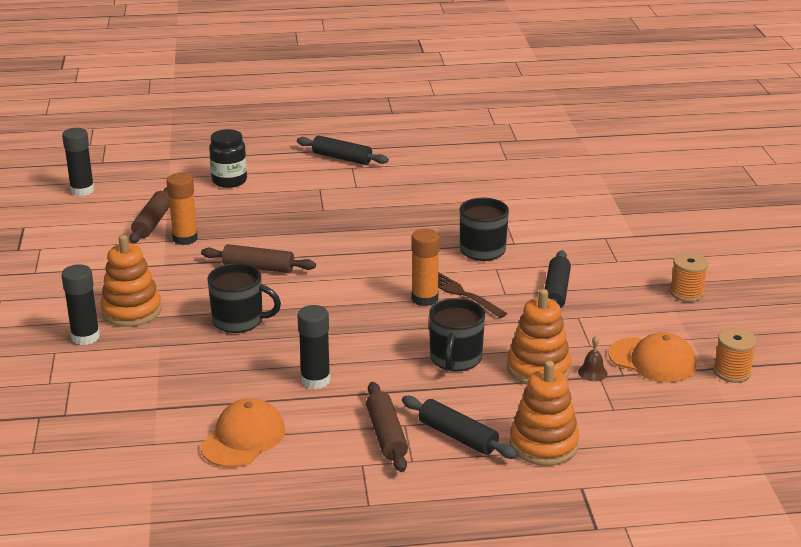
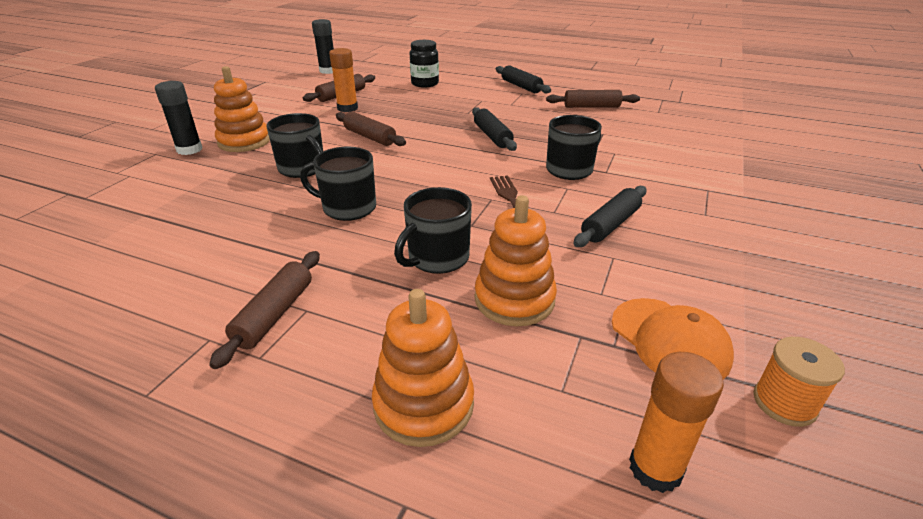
camera: 30 degrees right, 5 degrees up
(243, 438) = (158, 266): orange cap -> none
(315, 380) = (290, 234): black glue stick -> none
(334, 343) = (347, 208): none -> black mug
(425, 298) = (472, 194): orange glue stick -> orange glue stick (655, 468)
(439, 169) = (591, 107): none -> brown rolling pin
(457, 436) = (340, 348): black rolling pin -> black rolling pin (492, 136)
(592, 372) = (576, 328): brown bell -> none
(686, 293) = (773, 271): orange spool -> none

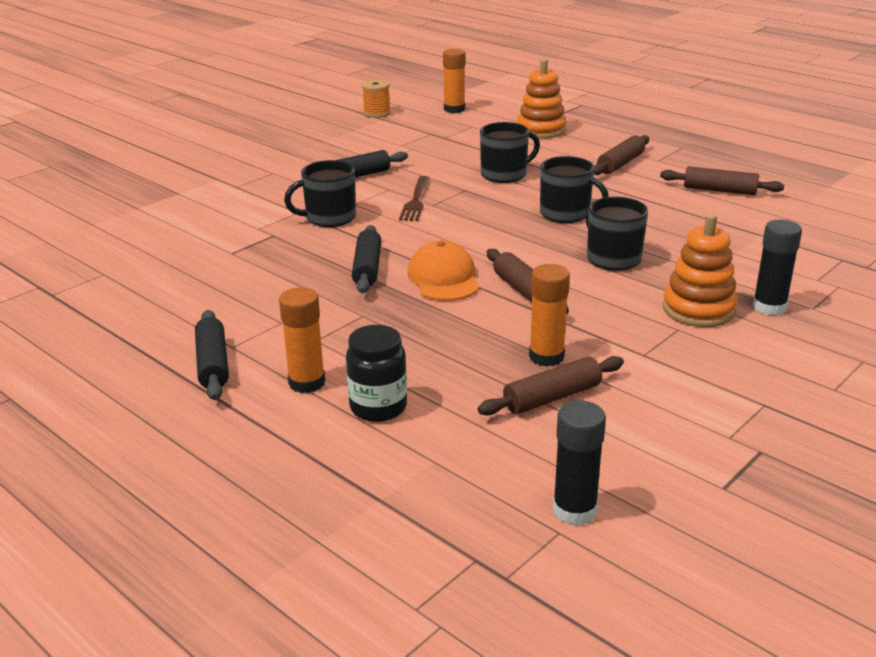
camera: 160 degrees left, 5 degrees down
(467, 86) = (307, 383): none -> orange glue stick
(514, 299) = (468, 152): orange stacking toy -> none
(591, 107) = (174, 296): brown rolling pin -> brown rolling pin (719, 190)
(669, 340) = (399, 131): orange cap -> orange cap (443, 278)

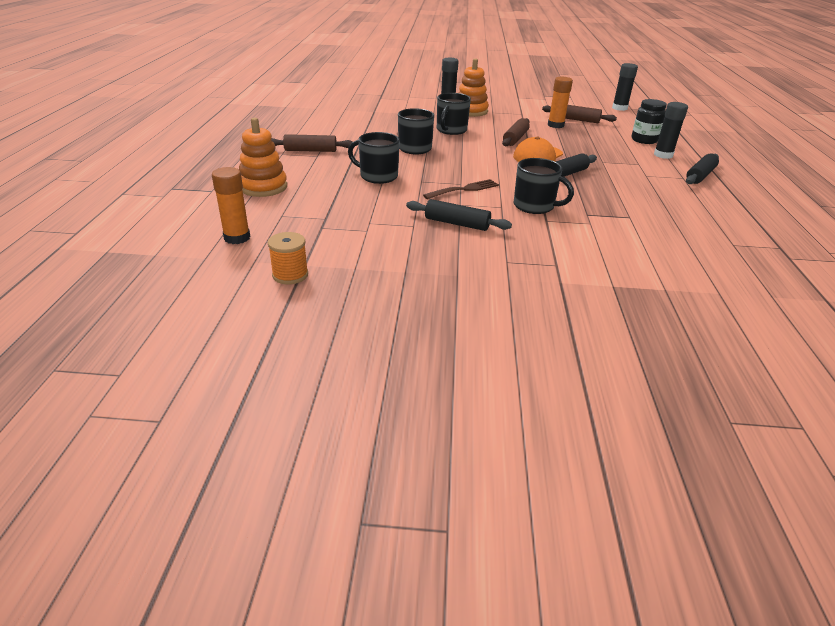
camera: 130 degrees left, 5 degrees up
(307, 383) = (663, 155): orange glue stick -> black glue stick
(719, 190) = (325, 124): brown rolling pin -> none

